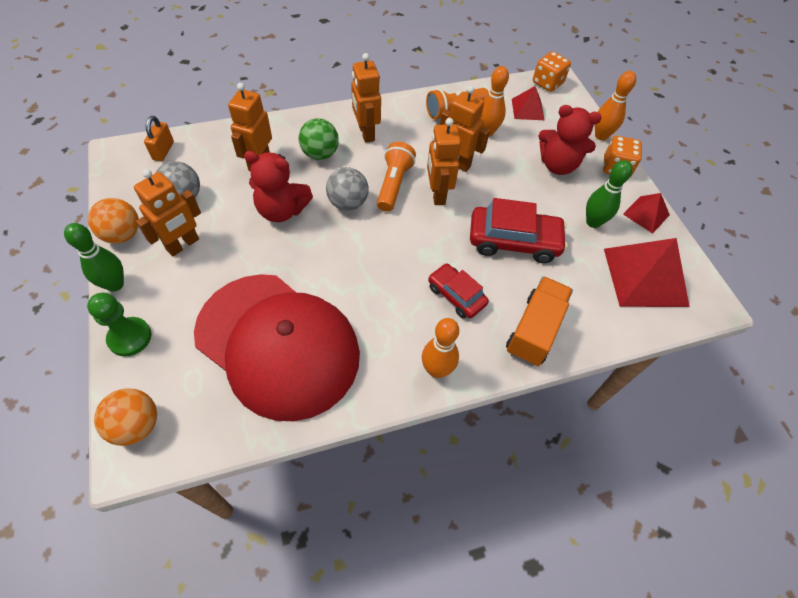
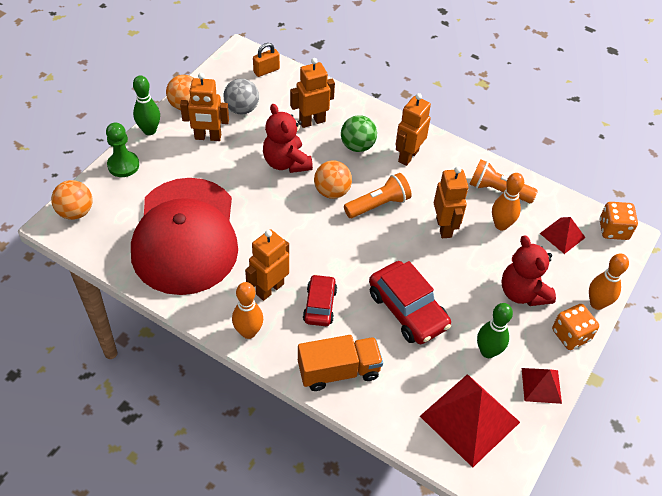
camera: 50 degrees right, 5 degrees down
(348, 203) = (332, 191): grey ball -> orange ball
(437, 194) = (399, 235): orange robot -> orange robot (269, 289)

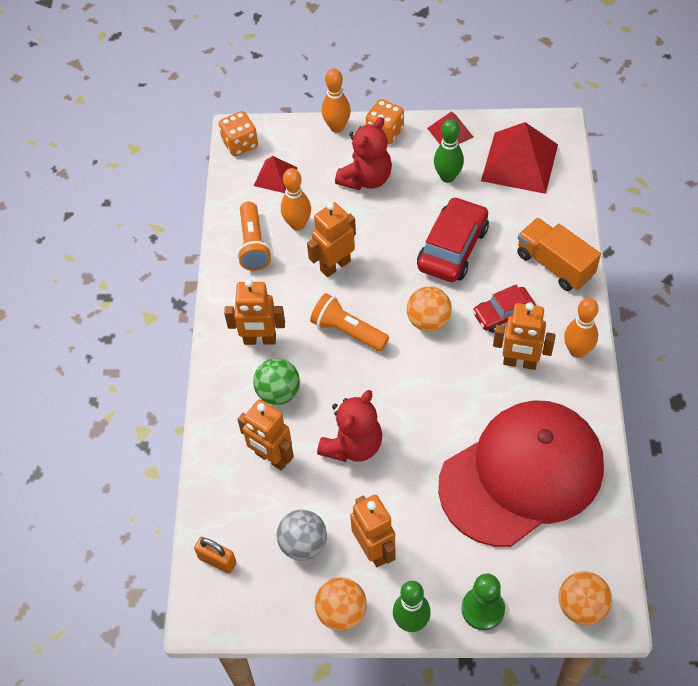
camera: 115 degrees left, 5 degrees up
(332, 191) = (361, 380): orange ball -> orange ball (428, 321)

